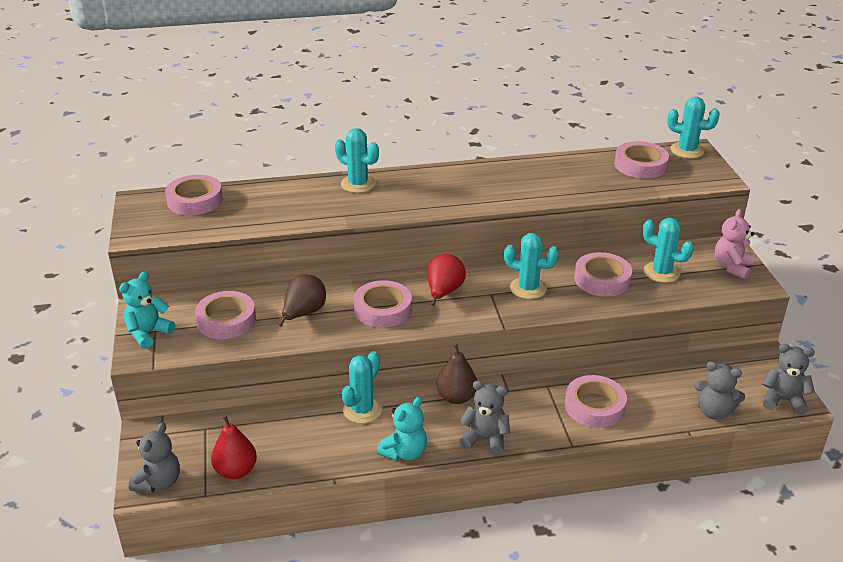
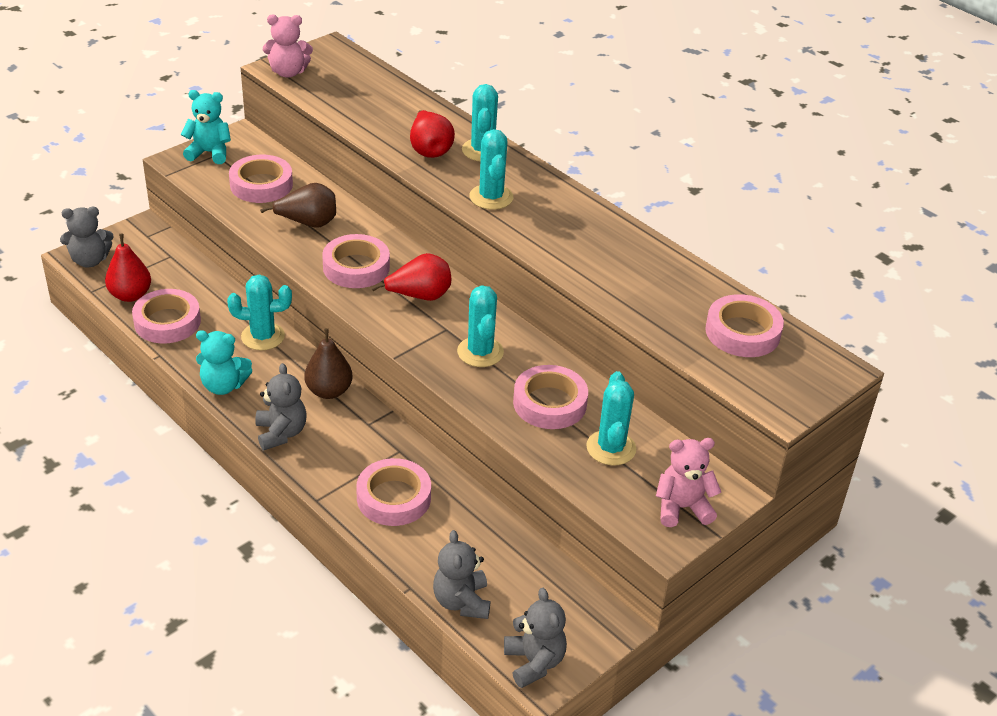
camera: 55 degrees right, 5 degrees up
(149, 231) = (288, 72): none -> pink teddy bear
(195, 200) = (359, 74): pink tape -> pink tape (167, 322)
(334, 204) = (430, 150): none -> red pear
(687, 150) = (827, 362): turquoise cactus -> turquoise cactus (491, 197)

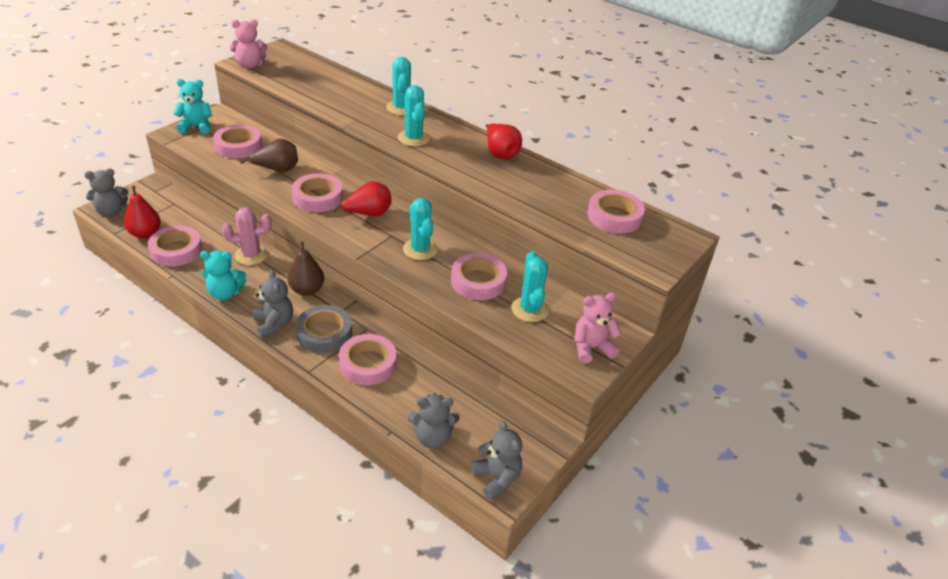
camera: 10 degrees left, 0 degrees up
(263, 336) = (251, 255): turquoise cactus -> pink cactus
(343, 452) = (324, 333): none -> grey tape
(430, 150) = (363, 110): red pear -> red pear (500, 153)
(461, 602) = (433, 437): grey teddy bear -> grey teddy bear turned 75 degrees counterclockwise

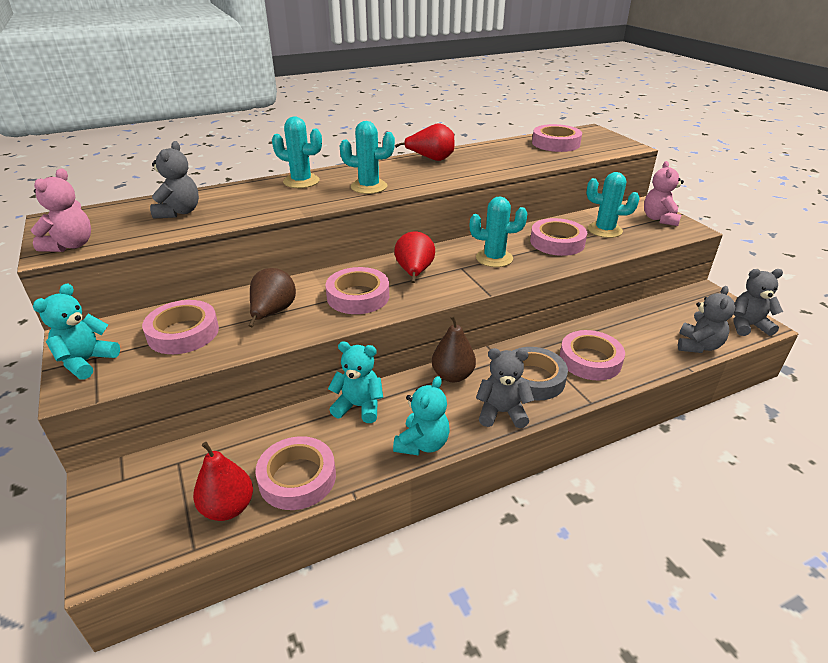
camera: 60 degrees left, 5 degrees down
(111, 211) = (127, 545): grey teddy bear -> grey teddy bear (179, 212)
(251, 255) = (359, 406): pink cactus -> turquoise teddy bear

